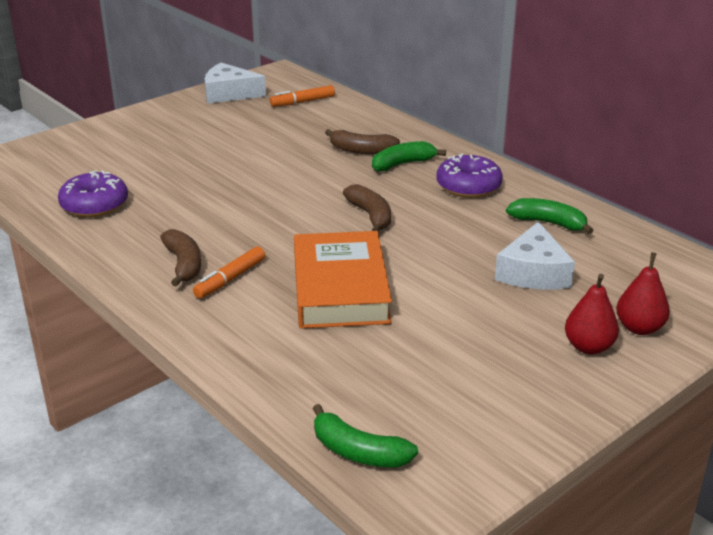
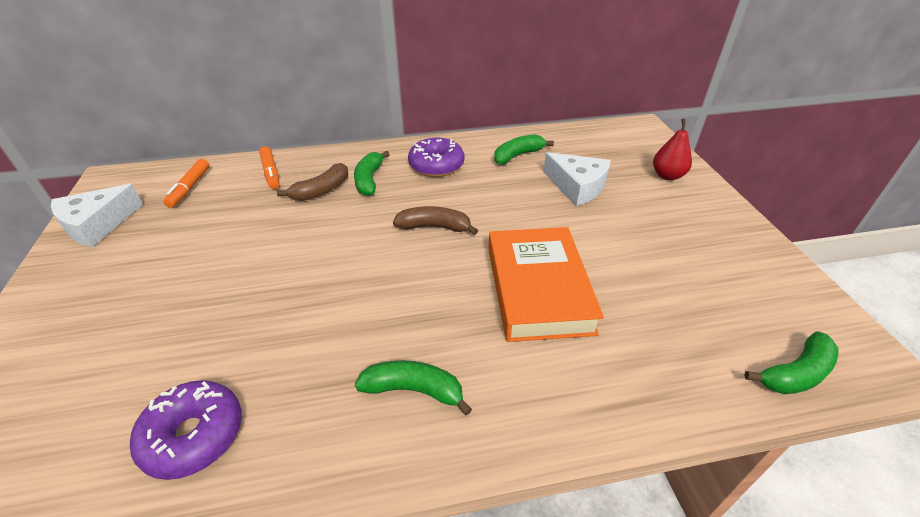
camera: 60 degrees left, 10 degrees up
(184, 264) = (414, 390): brown banana -> green banana
(230, 279) = (471, 360): orange marker -> orange marker (271, 172)
(340, 288) = (538, 289): orange book -> orange book turned 60 degrees clockwise
(588, 347) = (681, 202): red pear -> none

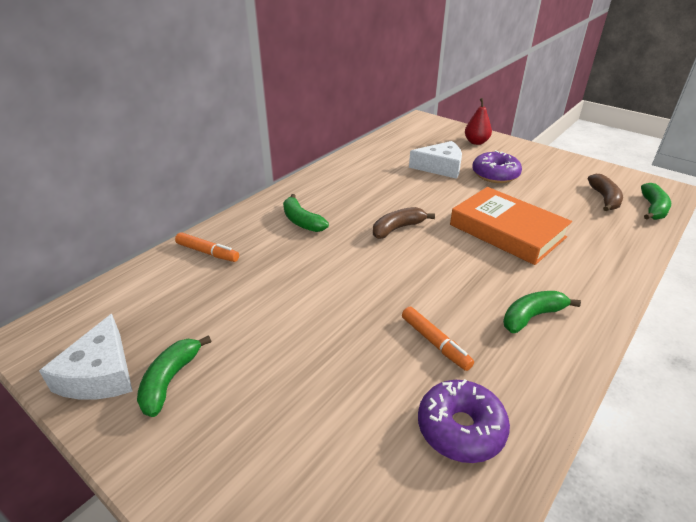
camera: 40 degrees left, 5 degrees down
(189, 188) = (147, 299): orange marker -> orange marker (435, 343)
(321, 190) = (277, 245): brown banana -> brown banana (604, 198)
(436, 165) = (334, 191): purple donut -> purple donut (495, 175)
(517, 155) = (377, 164): green banana -> green banana (170, 380)

